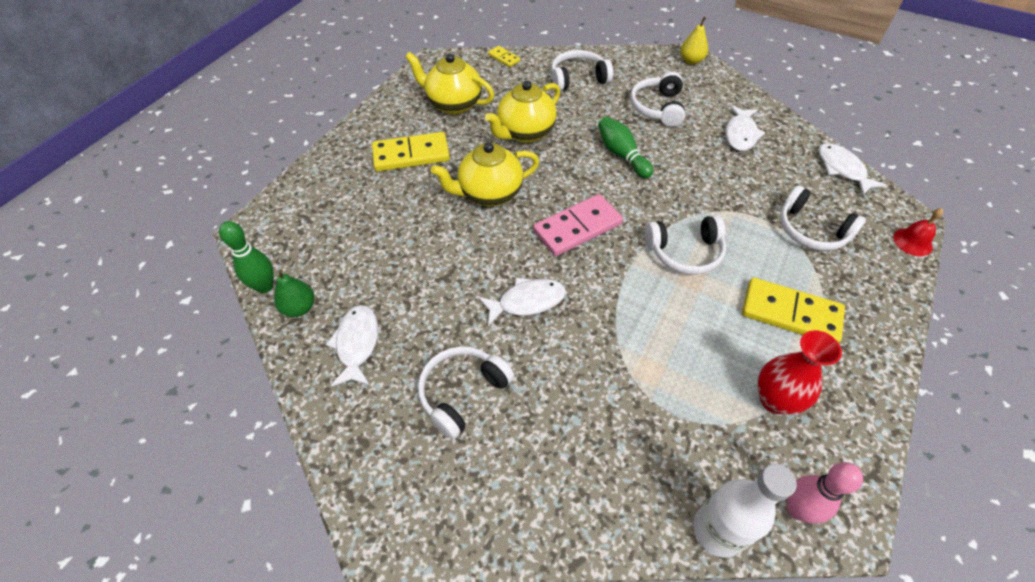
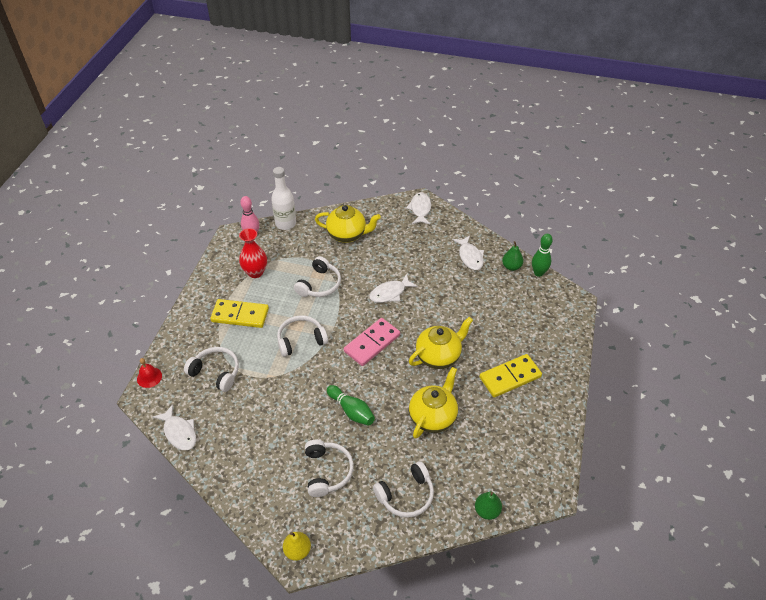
camera: 165 degrees right, 5 degrees down
(453, 104) = (505, 436): yellow teapot -> yellow teapot (347, 235)
(462, 393) = (407, 247): white headphones -> white headphones (319, 284)
(504, 58) = (487, 511): yellow domino -> green pear
(740, 134) = (255, 453): white fish -> white fish (420, 209)

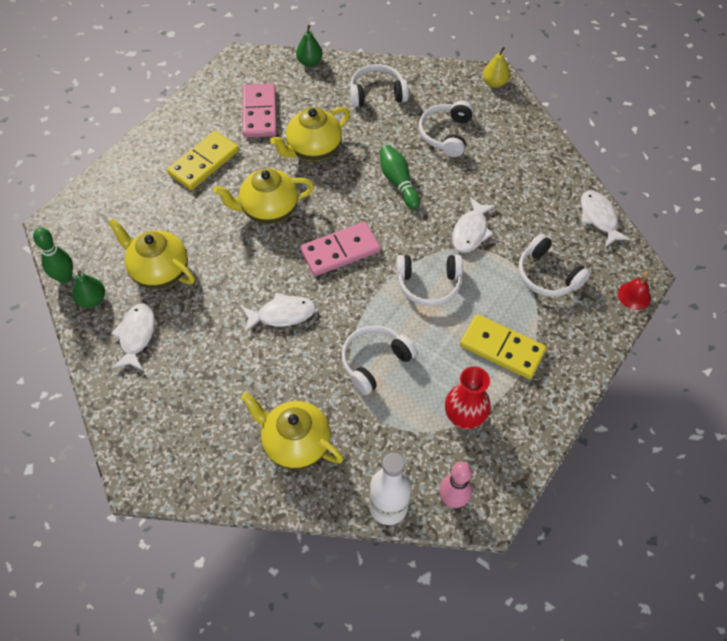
camera: 160 degrees left, 10 degrees up
(420, 209) = (151, 457): white fish -> white fish (471, 231)
(484, 294) = (159, 271): none -> yellow teapot
(497, 437) = (259, 113): none -> pink domino
(510, 377) = (204, 163): yellow domino -> yellow domino turned 45 degrees counterclockwise

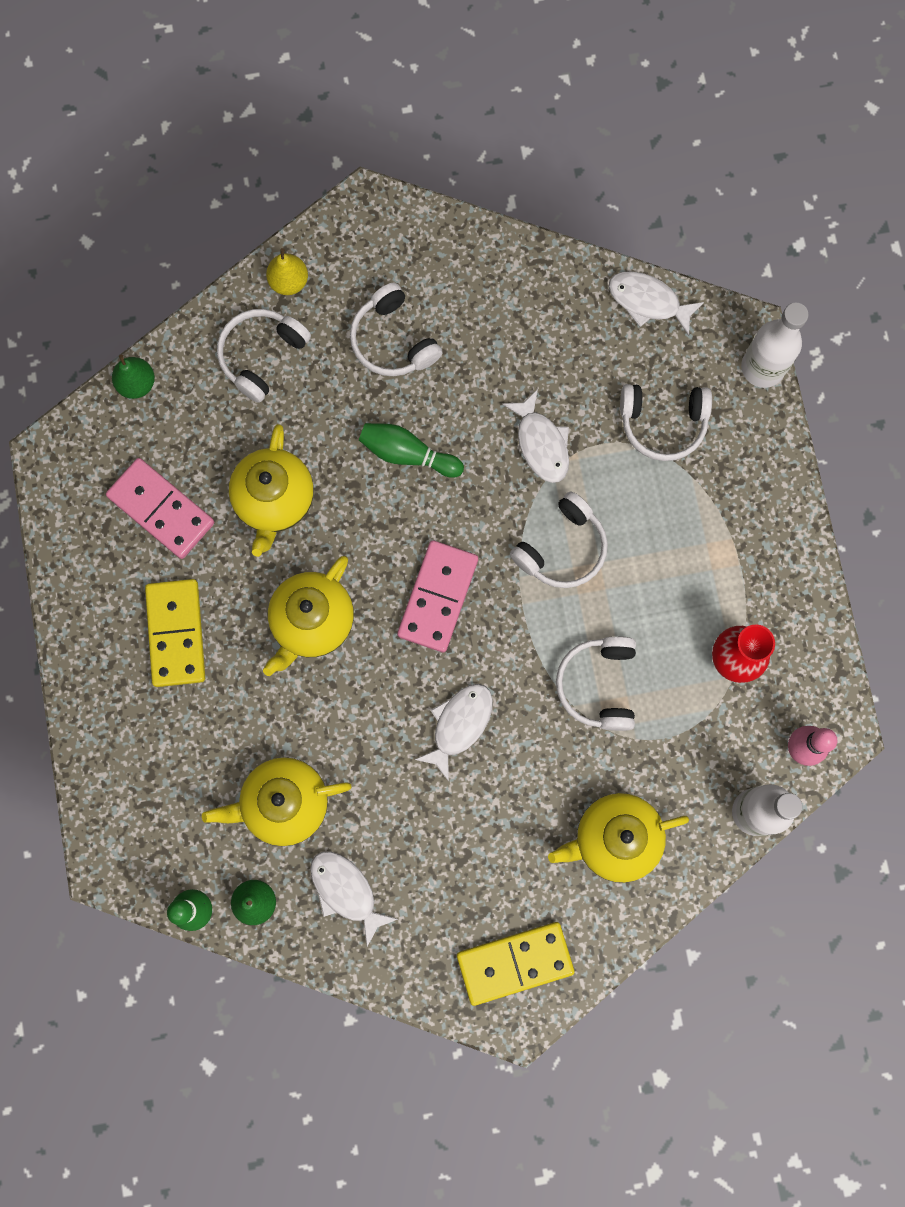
camera: 45 degrees left, 20 degrees up
(494, 83) = (374, 216): yellow pear -> yellow pear (289, 281)
(502, 348) = (698, 551): yellow domino -> yellow domino (515, 962)
(634, 296) = (762, 367): red bell -> white bottle

